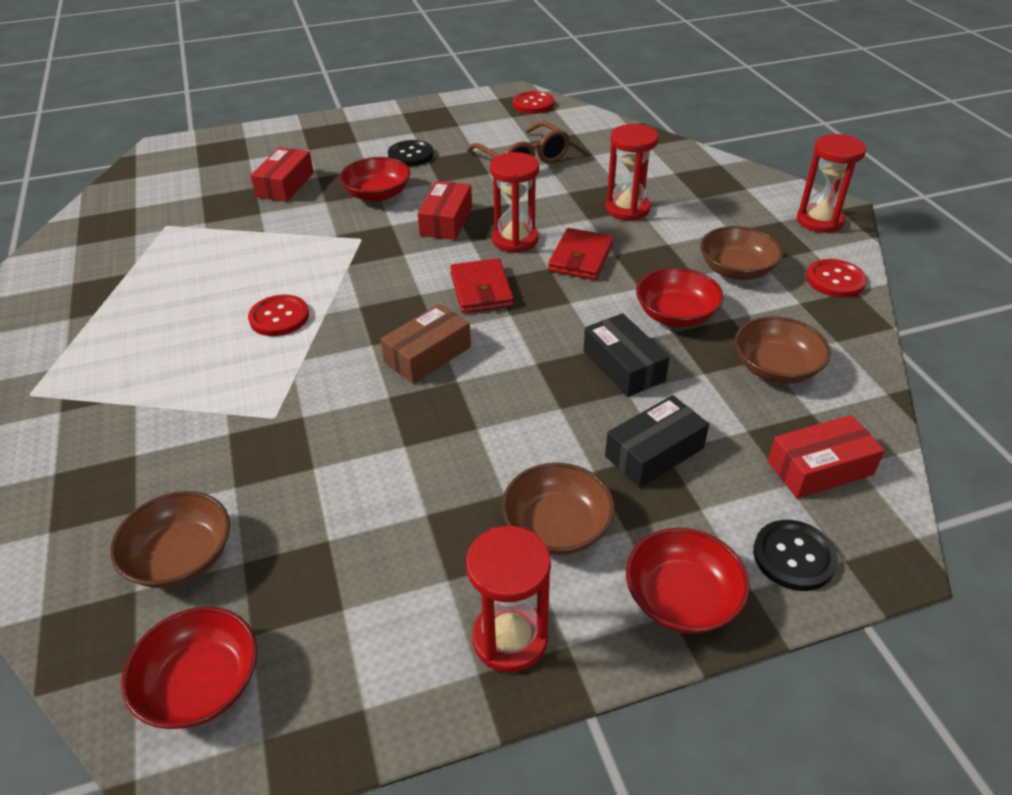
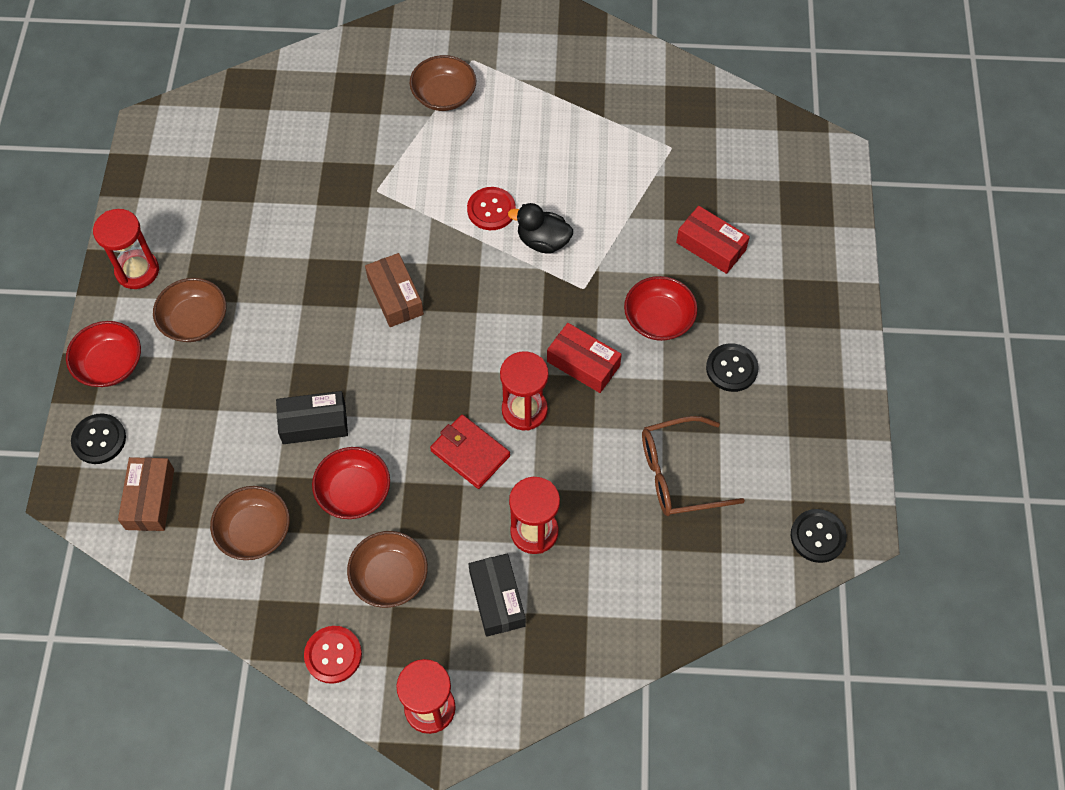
camera: 110 degrees right, 20 degrees up
(181, 557) = (281, 131): brown bowl -> brown bowl (444, 95)
(201, 684) = (193, 133): red bowl -> none
(311, 274) = (543, 241): none -> black duck
(481, 290) = (460, 358): red wallet -> none
(533, 104) = (817, 536): red button -> black button
(654, 452) = (220, 403): black box -> black box (497, 599)
(820, 468) = (150, 499): red box -> brown box

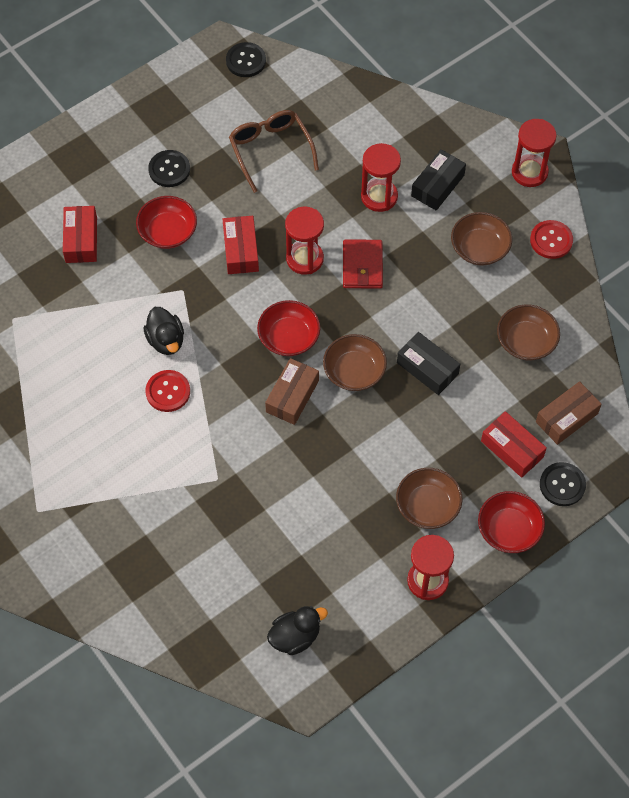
camera: 130 degrees left, 0 degrees up
(171, 428) = (512, 449): none -> red box
(196, 151) = (295, 637): none -> black duck
(354, 492) = (448, 308): red bowl -> red bowl (289, 337)
(444, 95) = (90, 503): brown bowl -> brown bowl (354, 371)
(678, 474) = (270, 150): brown glasses -> brown glasses turned 150 degrees counterclockwise

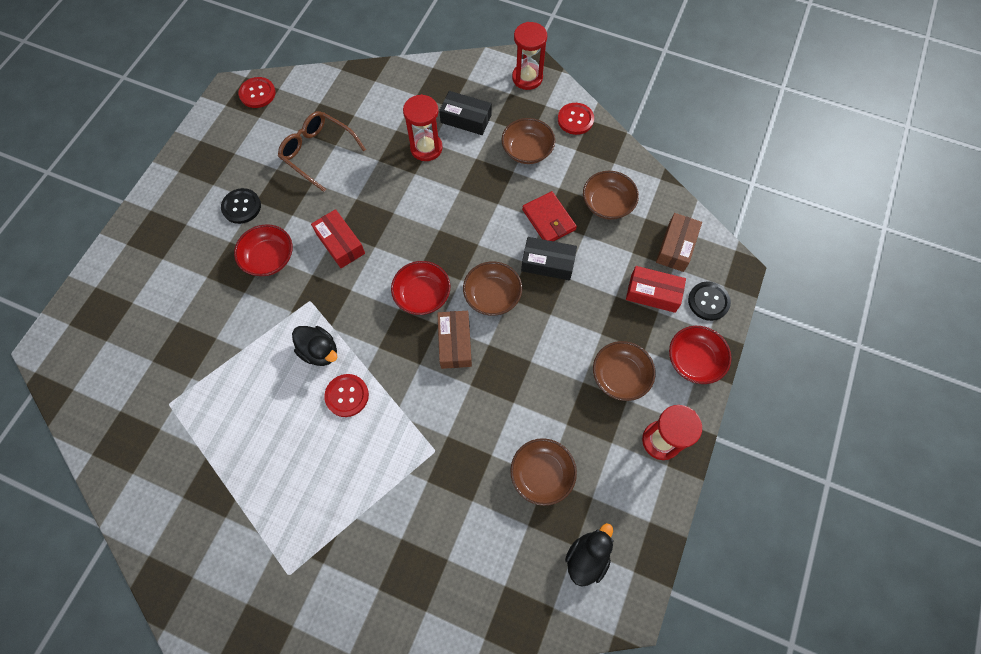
camera: 30 degrees left, 5 degrees up
(81, 240) = (196, 302): red box -> none
(246, 61) = (257, 93): black button -> red button
(299, 549) = (541, 474): none -> brown bowl
(304, 259) = (397, 224): red hourglass -> none
(362, 266) = (446, 208): red wallet -> red wallet (548, 220)
(437, 185) = (466, 119): black box -> black box turned 75 degrees counterclockwise

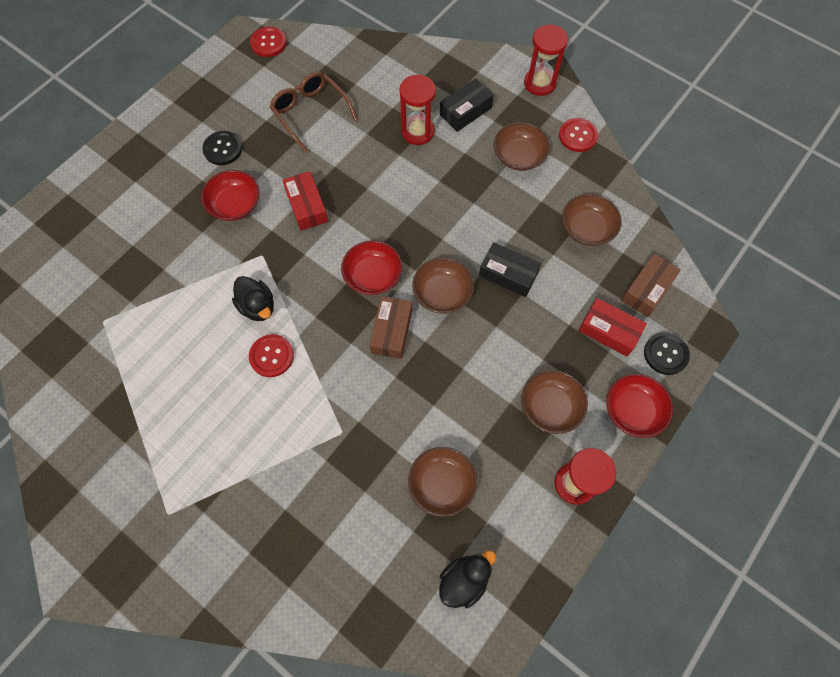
camera: 15 degrees right, 0 degrees up
(466, 119) = (465, 111): black box -> black box turned 75 degrees counterclockwise
(548, 220) = (521, 231): red wallet -> none

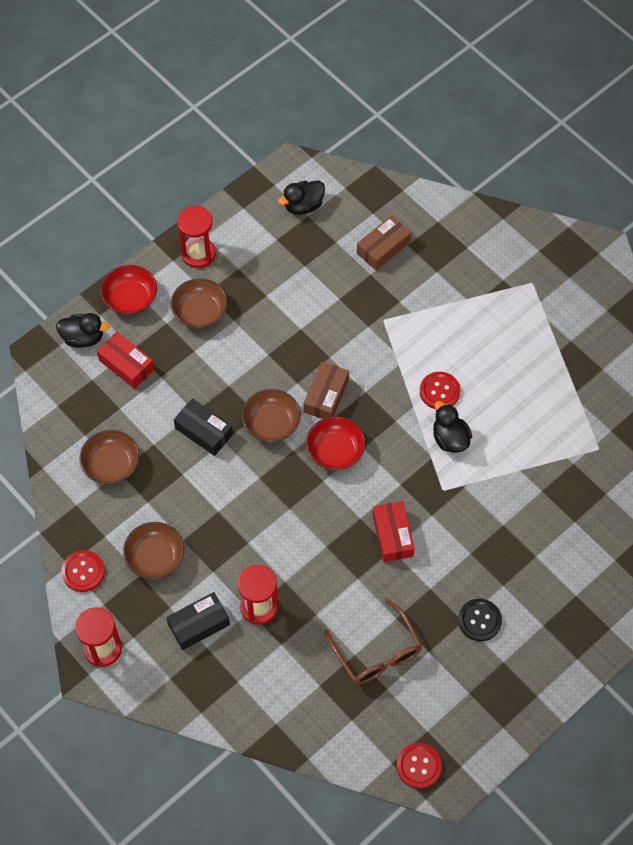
camera: 170 degrees left, 5 degrees down
(235, 205) = (468, 550): red bowl -> none
(442, 484) = (306, 269): brown bowl -> none
(647, 289) = (76, 396): brown box -> brown box (383, 248)
(665, 354) = (83, 338): black button -> black duck

